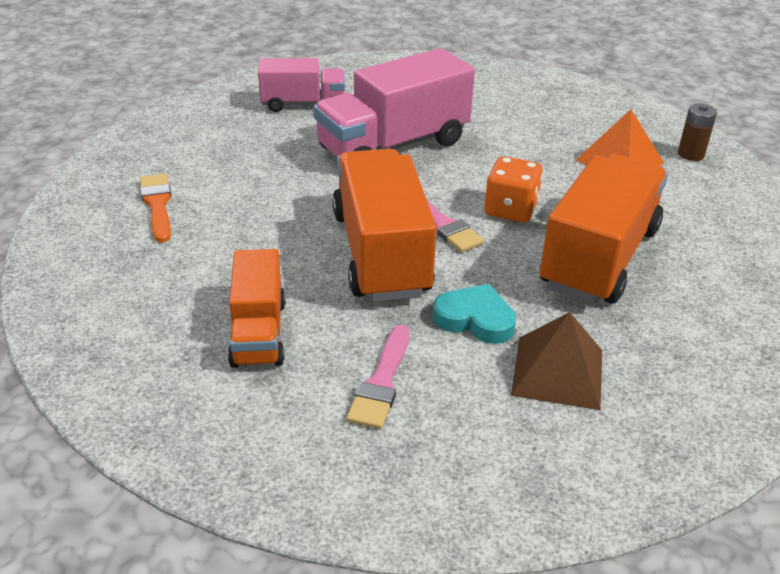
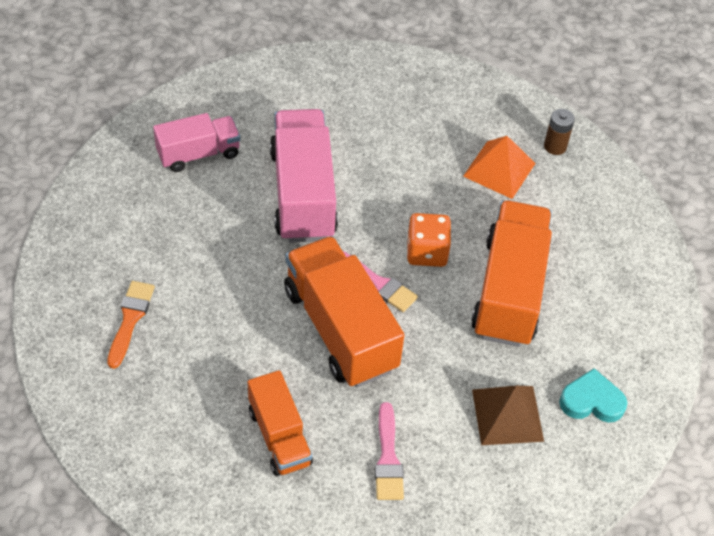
camera: 20 degrees left, 15 degrees up
(157, 205) = (130, 319): orange brush -> orange brush turned 45 degrees clockwise
(393, 145) = (303, 194): pink truck -> pink truck turned 135 degrees clockwise
(475, 319) = (435, 380): turquoise heart -> turquoise heart (591, 401)

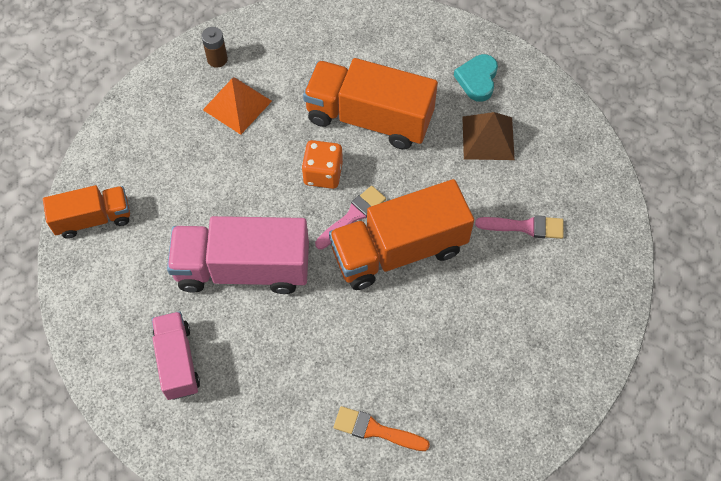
camera: 80 degrees left, 10 degrees up
(279, 436) = (503, 307): orange truck -> orange truck (93, 219)

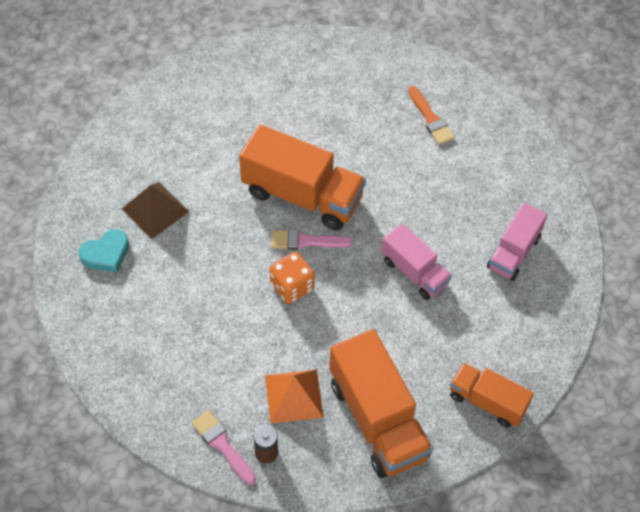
camera: 135 degrees left, 5 degrees down
(243, 268) = (414, 272): pink truck -> pink truck, size x0.59
(369, 118) = (213, 296): orange truck -> orange truck (377, 419)
(525, 227) = (209, 140): pink brush -> pink brush (222, 445)

